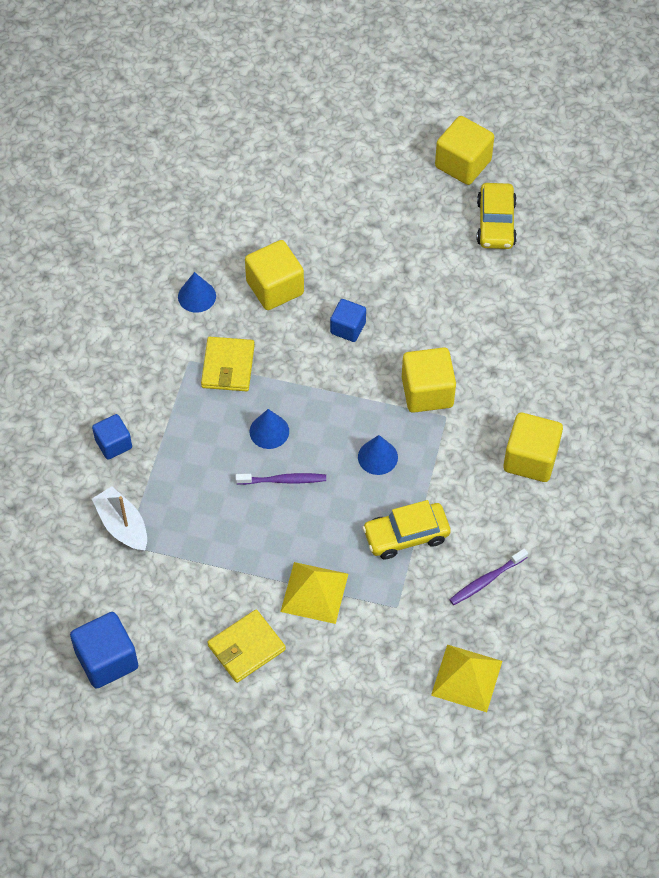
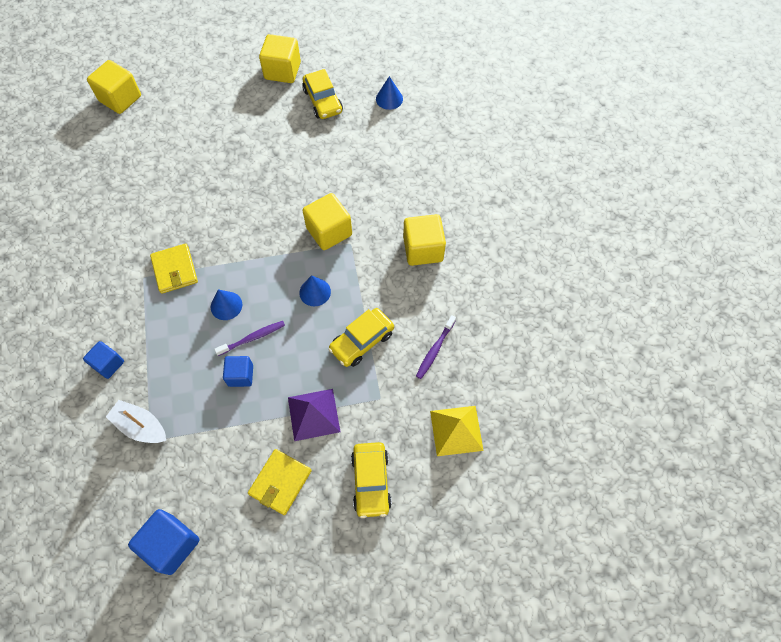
camera: 25 degrees left, 5 degrees up
(197, 296) = (130, 228): blue cone -> blue cone (389, 99)
(275, 288) = (186, 200): yellow cube -> yellow cube (120, 99)
(314, 592) = (313, 414): yellow pyramid -> purple pyramid
(345, 689) = (371, 481): none -> yellow car
(348, 328) = (252, 208): blue cube -> blue cube (240, 375)

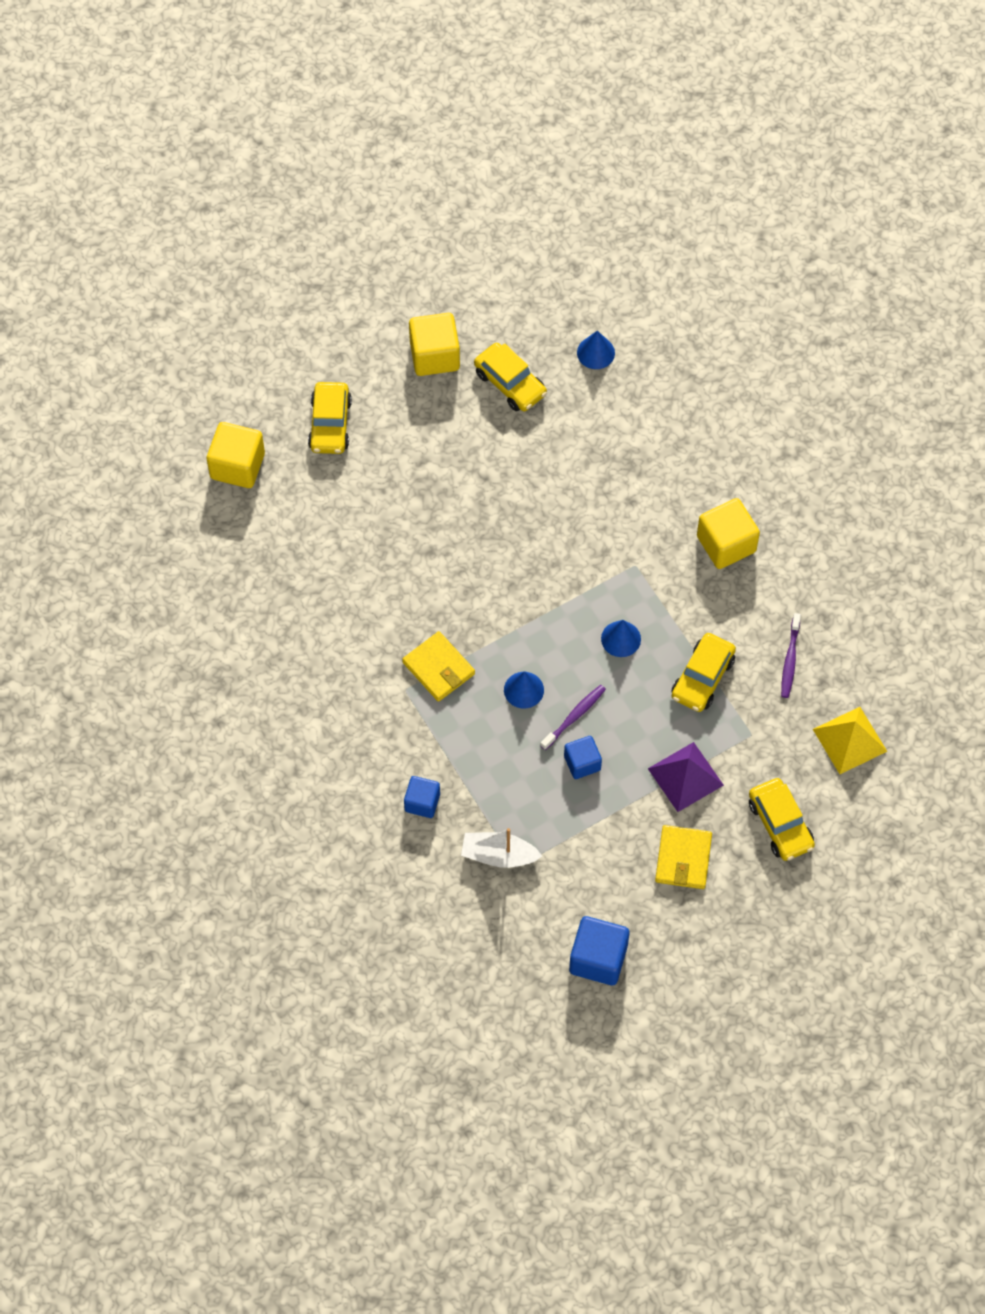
camera: 20 degrees left, 0 degrees up
(193, 91) = (330, 424): none -> yellow car
(329, 231) = (602, 558): yellow cube -> none

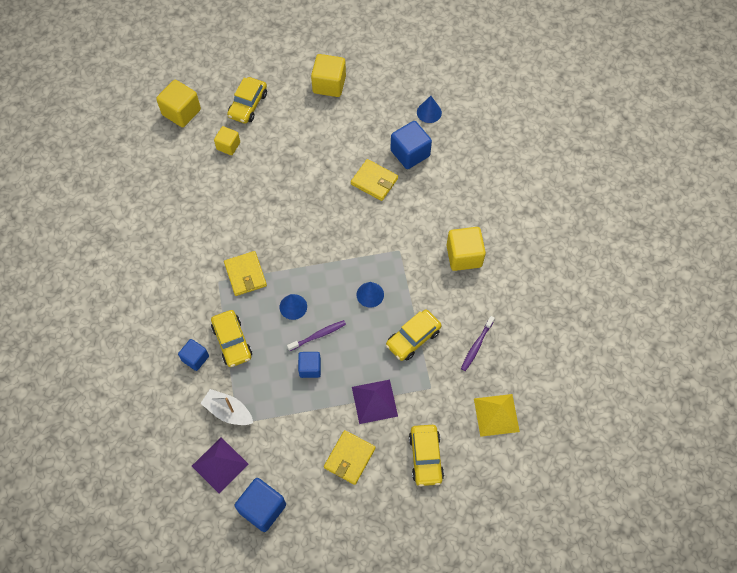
camera: 20 degrees right, 0 degrees up
(330, 494) = (228, 146): none -> yellow cube
(510, 383) = (368, 114): yellow car -> yellow car (232, 341)
(518, 925) = (220, 465): none -> purple pyramid
(560, 479) = (374, 181): none -> yellow wallet
(593, 422) = (410, 153): none -> blue cube

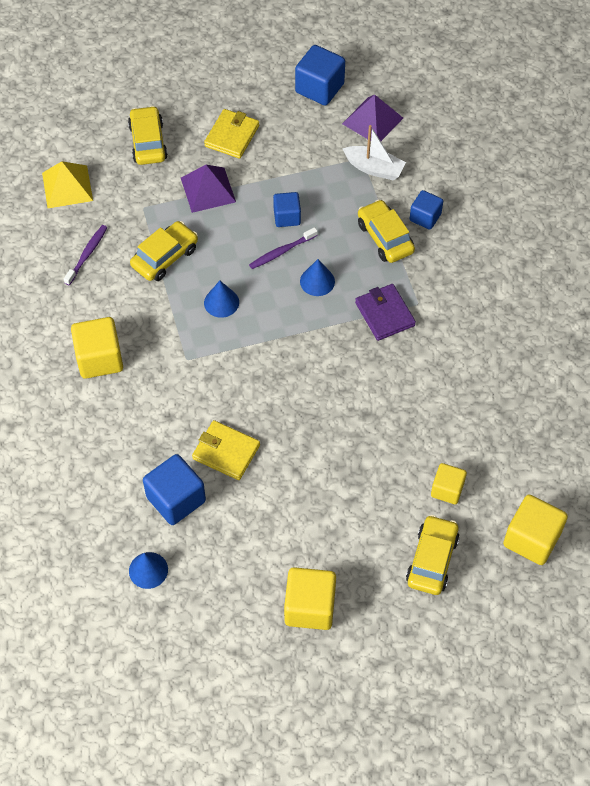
camera: 175 degrees right, 5 degrees down
(245, 275) = (384, 314): yellow wallet -> purple wallet

